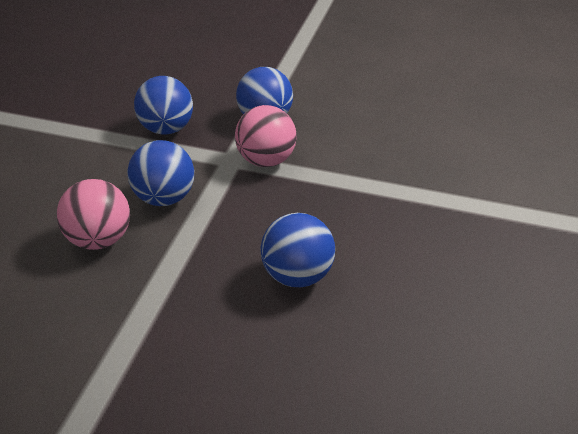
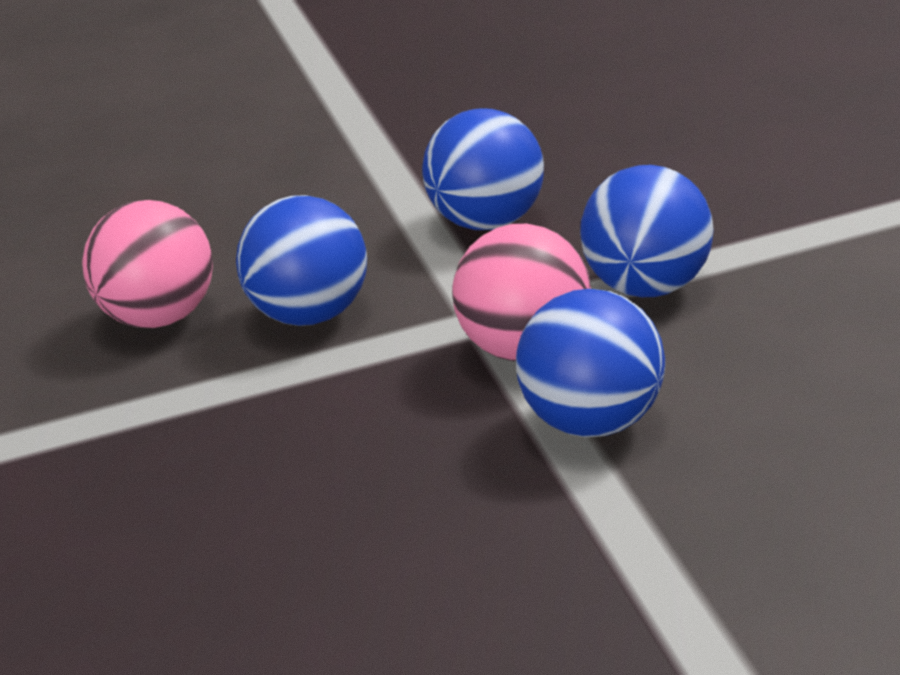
camera: 60 degrees right, 10 degrees down
(297, 275) = (254, 531): blue ball -> blue ball (594, 423)

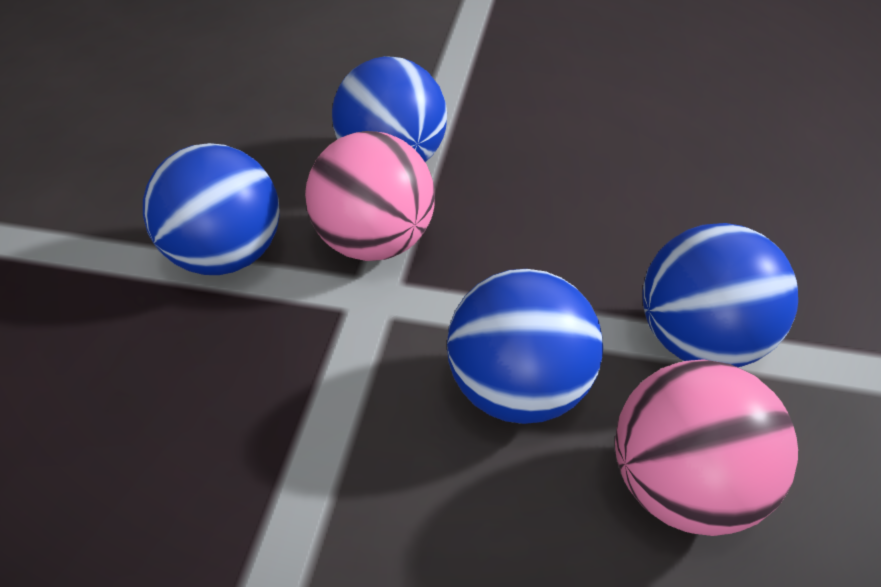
camera: 155 degrees left, 15 degrees up
(488, 222) = (246, 437): blue ball -> blue ball (699, 341)

